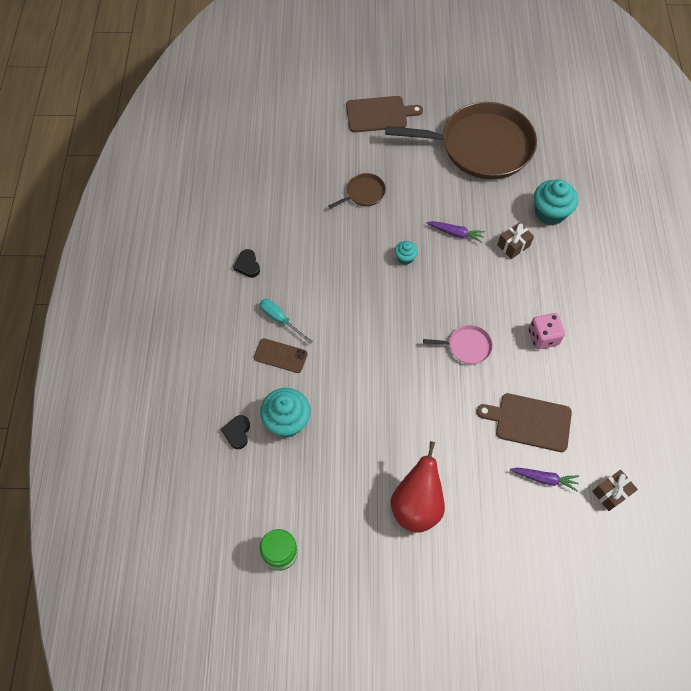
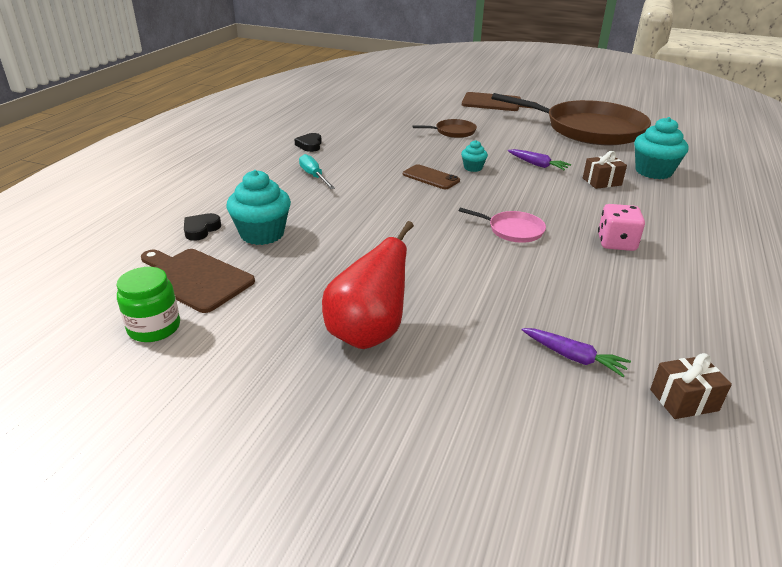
camera: 20 degrees right, 30 degrees down
(280, 355) = (294, 195): brown phone -> brown phone (431, 177)
(529, 422) = (571, 301): brown cutting board -> brown cutting board (194, 278)

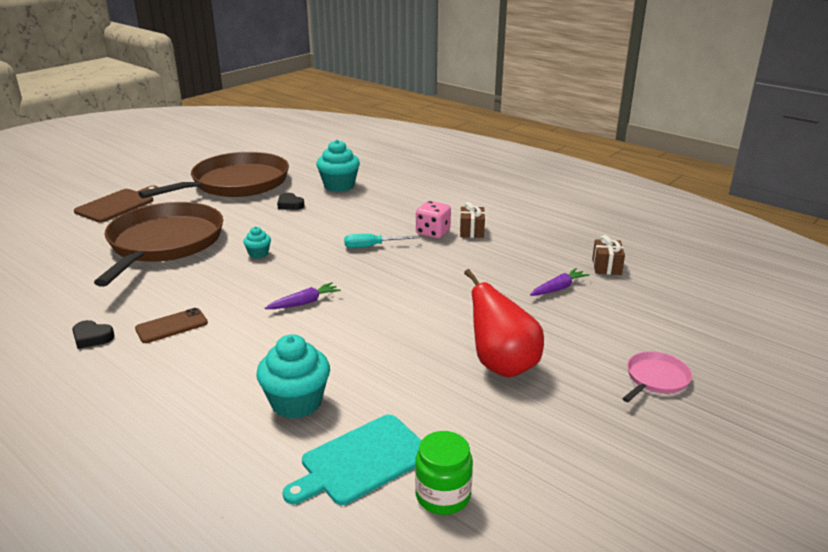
camera: 70 degrees left, 5 degrees down
(194, 278) = (362, 461): brown cutting board -> turquoise cutting board
(201, 229) = (251, 449): black heart -> black heart (290, 204)
(314, 176) = (185, 347): turquoise screwdriver -> turquoise screwdriver (372, 246)
(431, 177) = (258, 279): brown phone -> brown phone (171, 326)
(453, 132) = (164, 243): brown pan -> brown pan, size x2.46
(513, 230) = (387, 265): pink pan -> pink pan (655, 379)
(537, 165) = (283, 224): purple carrot -> purple carrot (304, 303)
(602, 182) = (338, 208): brown gift -> brown gift (471, 231)

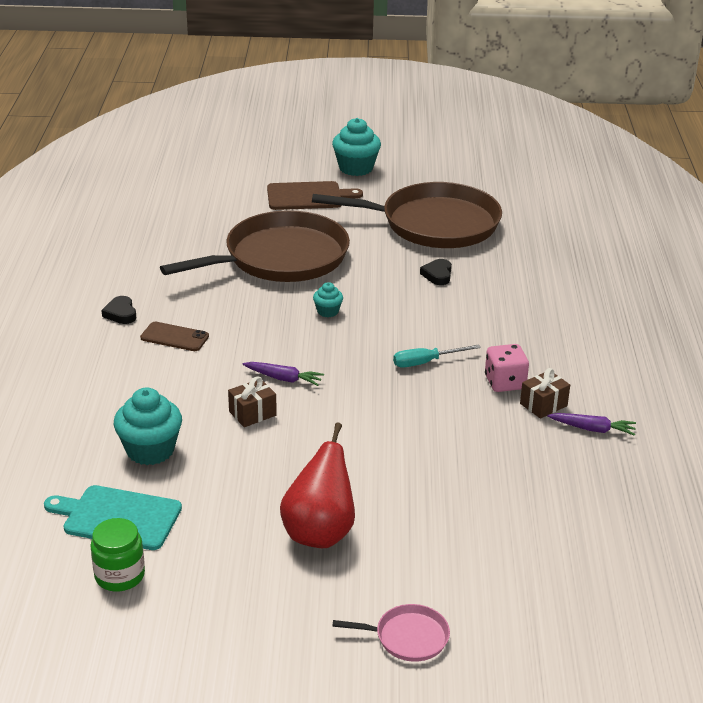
camera: 50 degrees right, 5 degrees up
(339, 186) = (518, 278): turquoise cupcake -> turquoise cupcake (356, 168)
(372, 246) = (426, 362): turquoise screwdriver -> turquoise screwdriver turned 60 degrees counterclockwise
(558, 288) = (501, 511): purple carrot -> purple carrot (592, 429)
(606, 267) = (593, 527): brown gift -> brown gift (252, 413)

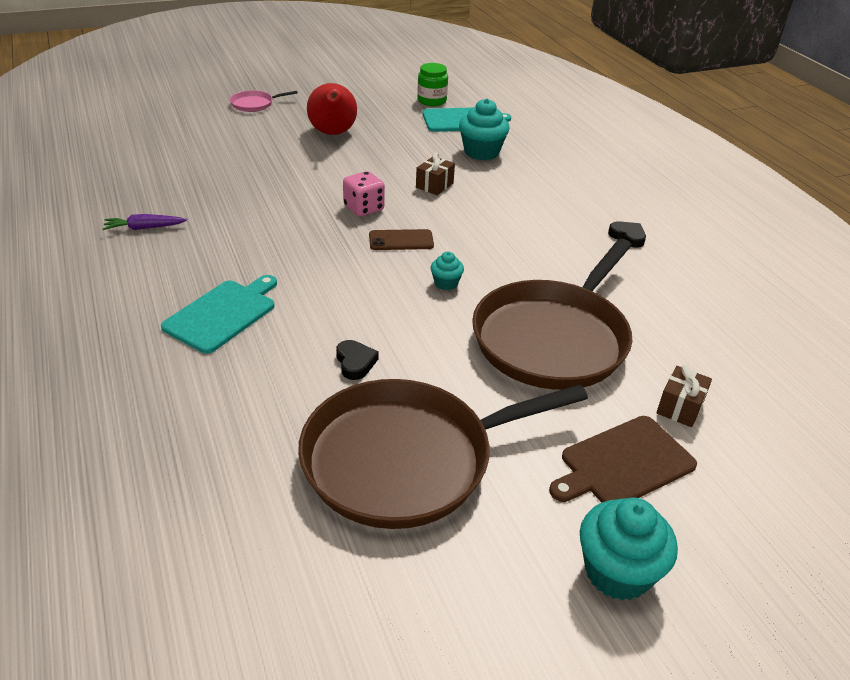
camera: 155 degrees right, 5 degrees up
(174, 337) = (557, 227): brown phone -> brown phone (401, 240)
(283, 379) = (433, 213): purple carrot -> none
(426, 362) = (317, 253): turquoise screwdriver -> none
(505, 383) = (234, 251): pink dice -> pink dice (363, 208)
(527, 328) = (223, 314): none -> turquoise cutting board
(543, 405) = (192, 239): brown gift -> brown gift (680, 407)

